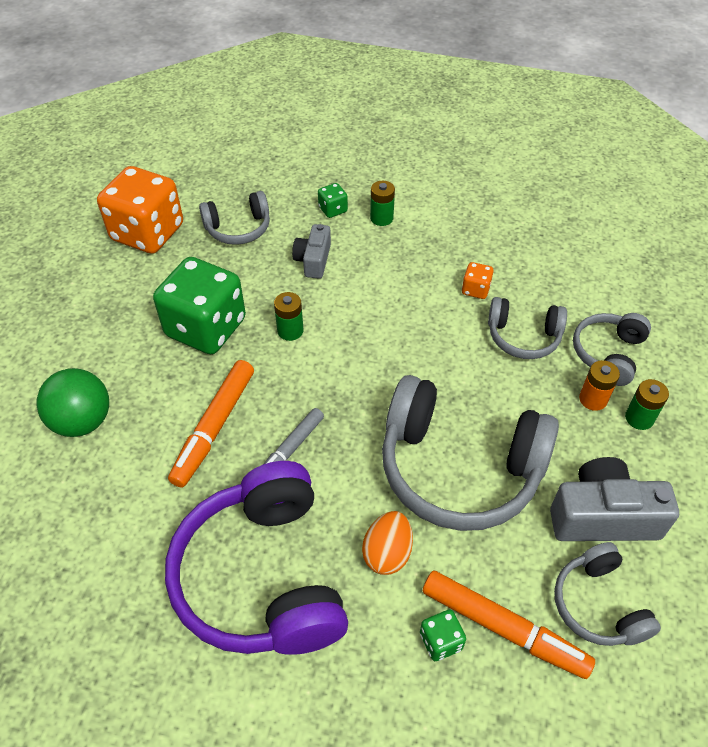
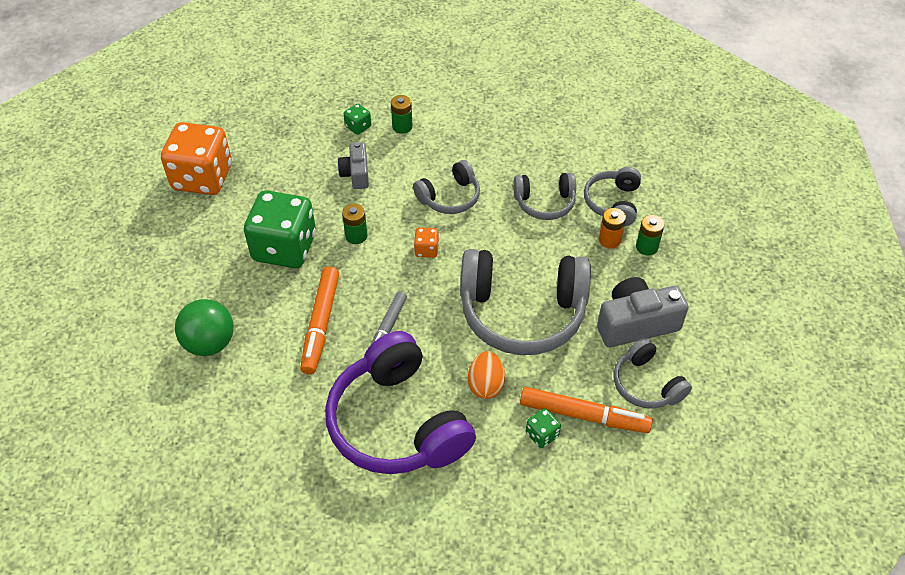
camera: 15 degrees left, 0 degrees up
(238, 228) = (281, 158): grey headphones -> grey headphones (449, 197)
(475, 289) = (497, 172): orange dice -> orange dice (426, 250)

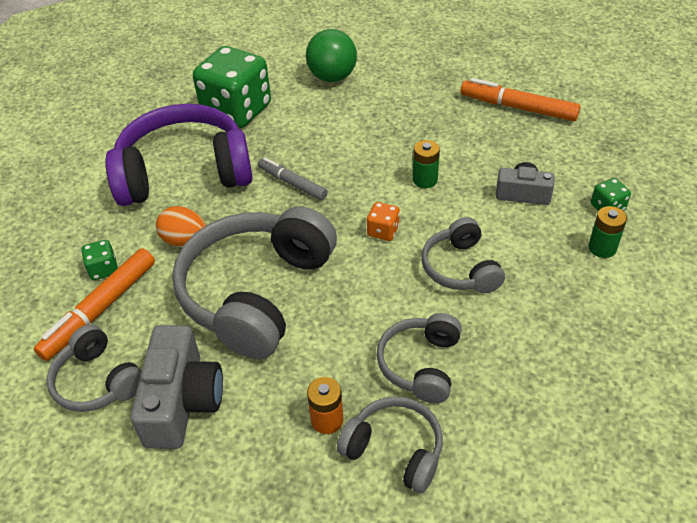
camera: 110 degrees right, 5 degrees down
(202, 177) = (543, 86): orange dice -> none
(284, 248) = (427, 129): green dice -> green dice (237, 111)
(321, 324) = (319, 141): orange marker -> orange marker (518, 108)
(646, 384) = (98, 381): grey headphones -> grey headphones turned 120 degrees counterclockwise
(647, 247) = (296, 463): green battery -> none

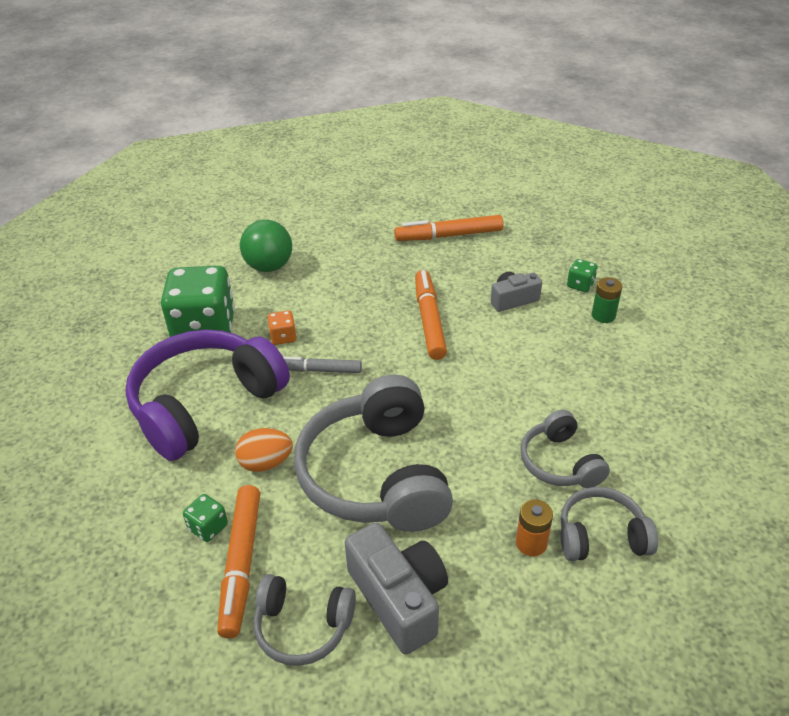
camera: 35 degrees left, 5 degrees down
(383, 231) = (434, 375): orange dice -> orange dice (283, 337)
(425, 180) = (429, 320): green battery -> orange marker
(460, 268) = (520, 376): grey headphones -> none

